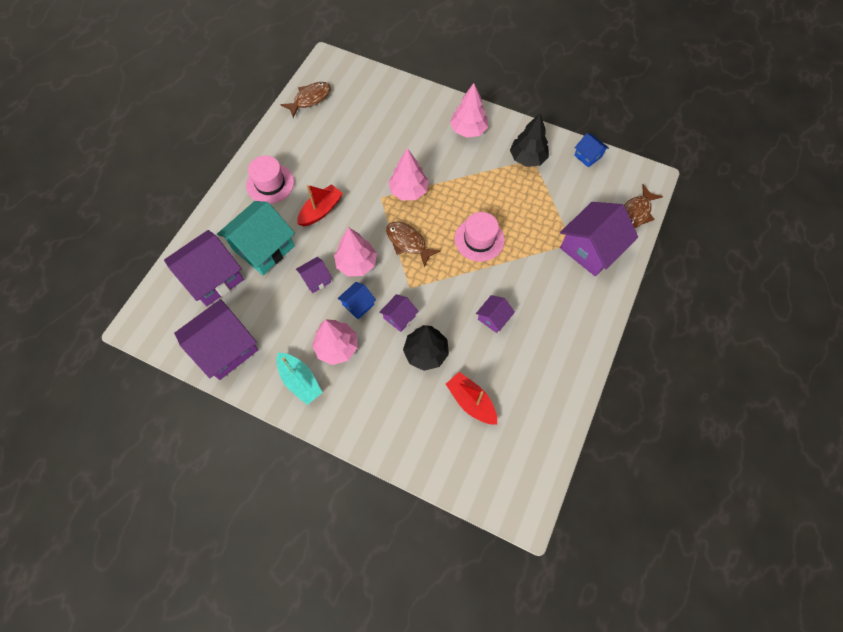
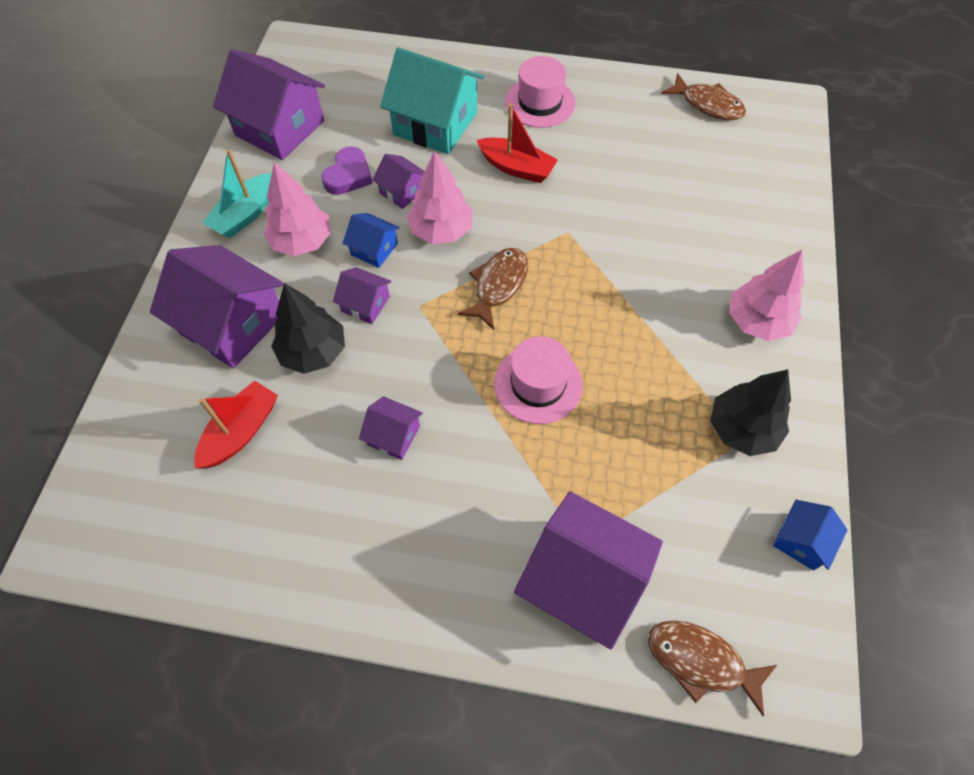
camera: 75 degrees right, 5 degrees down
(212, 277) = (376, 88): purple house -> purple house (232, 324)
(289, 309) = (348, 175): none -> purple heart
(408, 191) = (594, 264): pink tree -> none

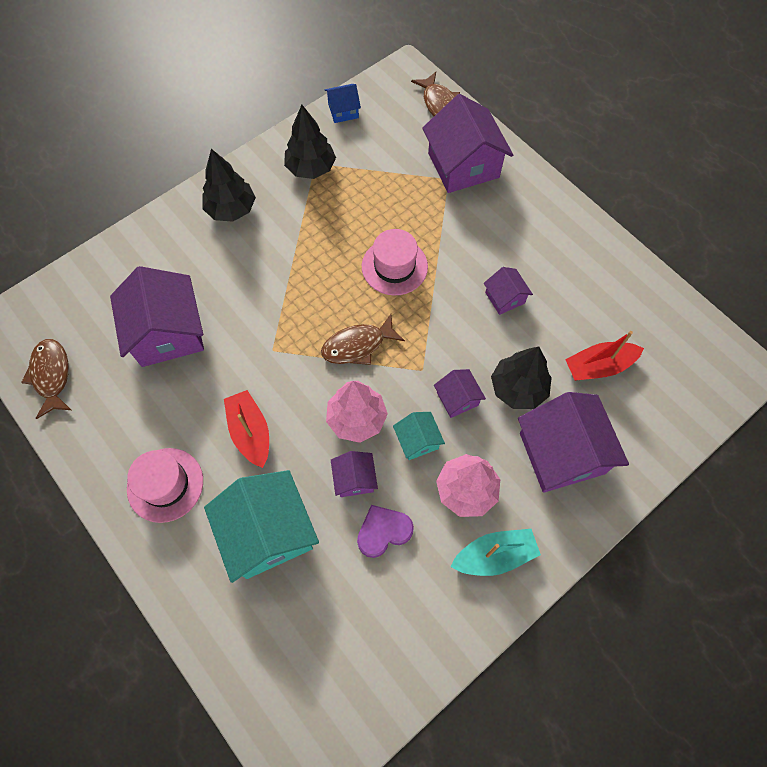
camera: 140 degrees left, 5 degrees up
(280, 128) = (402, 643): purple house -> purple house (168, 333)
(374, 249) = (417, 440): blue house -> turquoise house
(757, 321) = (231, 209): pink tree -> black tree

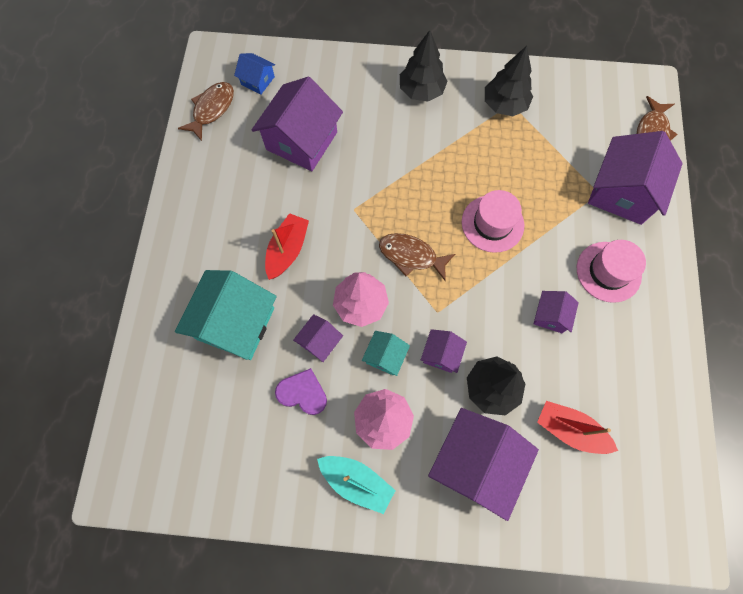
camera: 45 degrees right, 5 degrees up
(165, 484) = (208, 236): pink hat -> pink hat (608, 272)
(343, 111) = (570, 80): blue house -> blue house (257, 81)

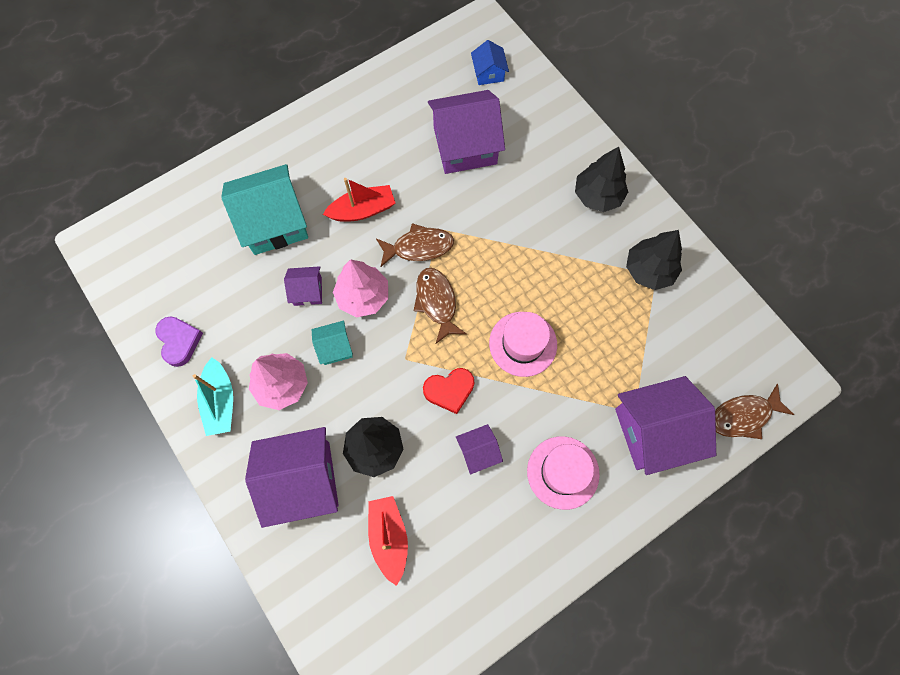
camera: 50 degrees right, 0 degrees up
(212, 109) = (433, 64): brown fish -> brown fish (419, 247)
(303, 393) = (258, 311): purple heart -> purple heart (179, 341)
(441, 354) = (371, 388): purple house -> none
(488, 300) = (449, 390): none -> red heart

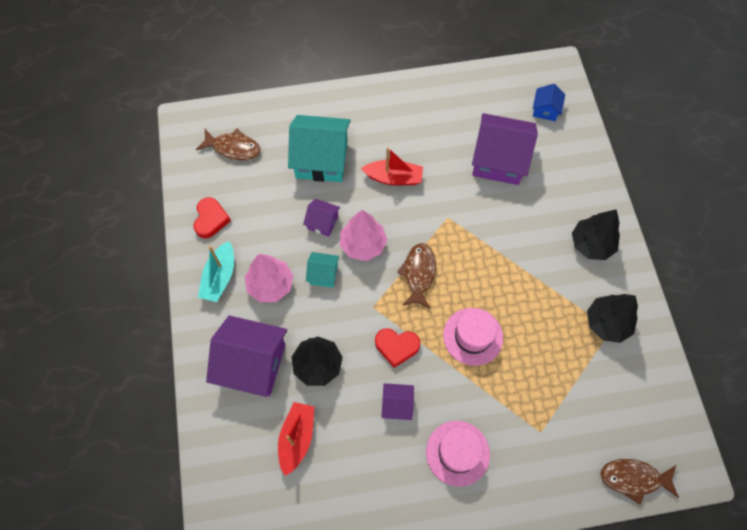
camera: 25 degrees right, 5 degrees down
(179, 341) = (211, 219): purple heart -> red heart
(419, 247) = (424, 225): brown fish -> brown fish (233, 148)
(654, 431) = (549, 455): purple house -> none

